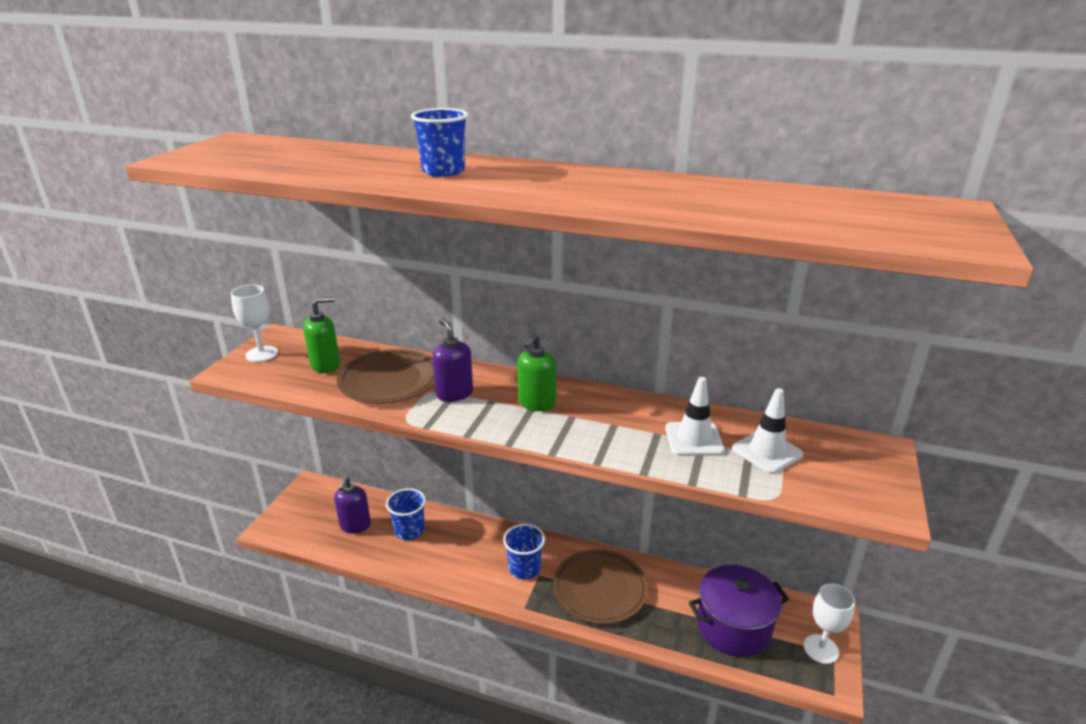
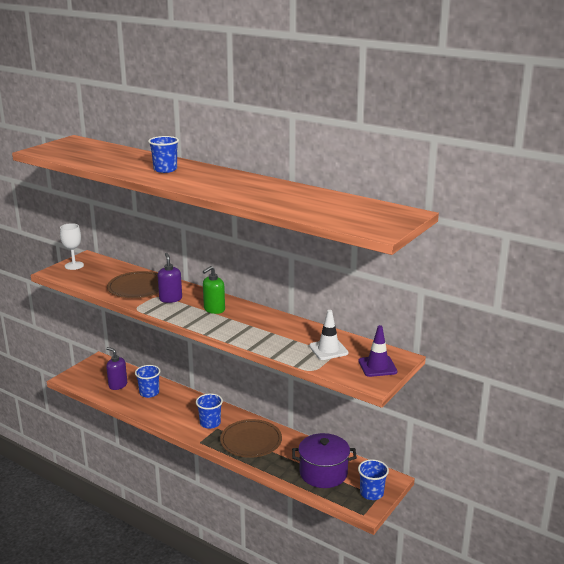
camera: 15 degrees right, 5 degrees down
(326, 365) = (107, 276): green soap dispenser -> none
(355, 525) = (117, 385): purple soap dispenser -> purple soap dispenser turned 105 degrees clockwise
(694, 439) = (291, 338): white traffic cone -> none
(821, 649) = (371, 493): white goblet -> blue cup
(866, 472) = (377, 366): none -> purple traffic cone

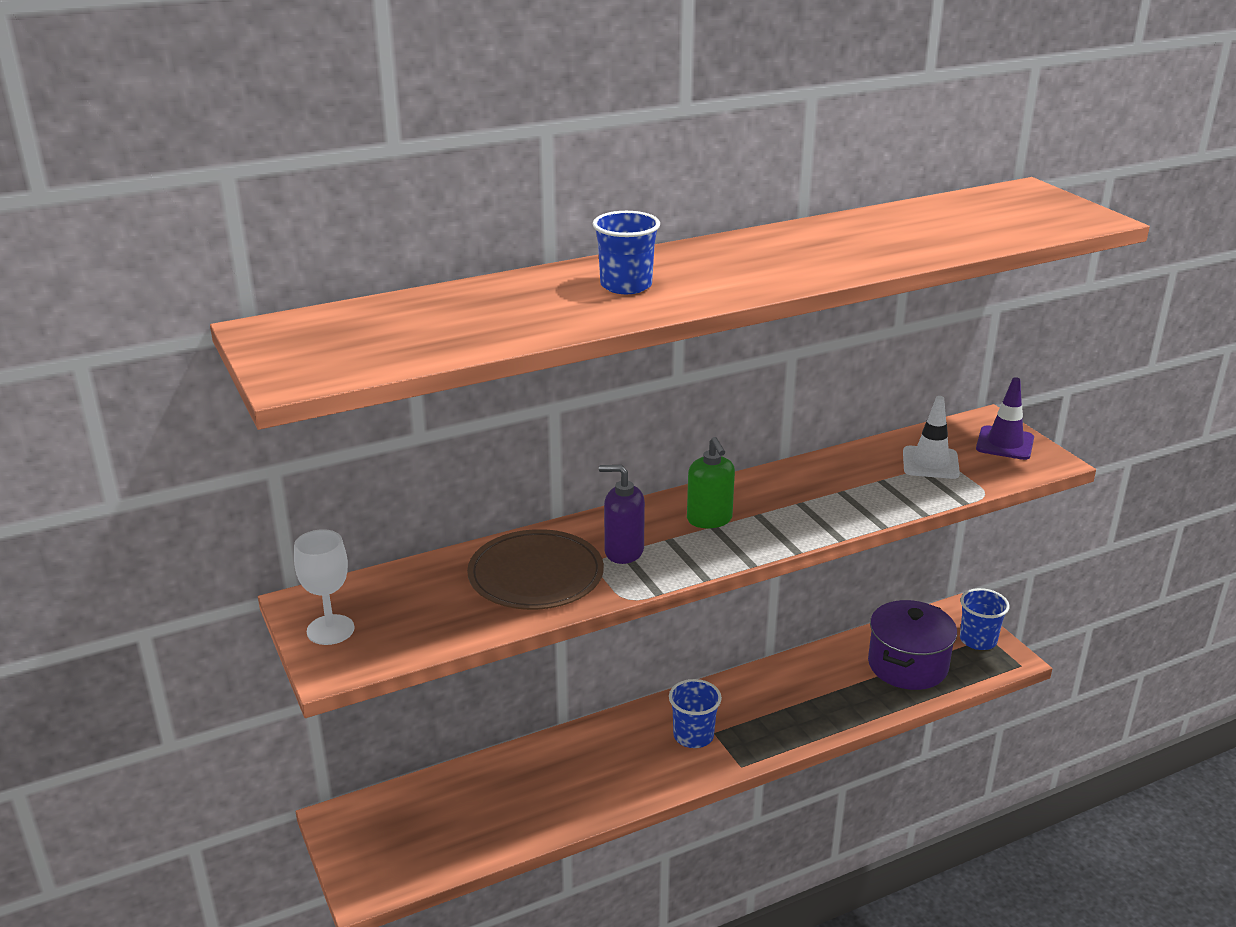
camera: 60 degrees left, 5 degrees up
(117, 385) = (464, 817): purple soap dispenser -> none
(149, 393) = (531, 781): blue cup -> none
(251, 441) = (778, 707): brown plate -> none

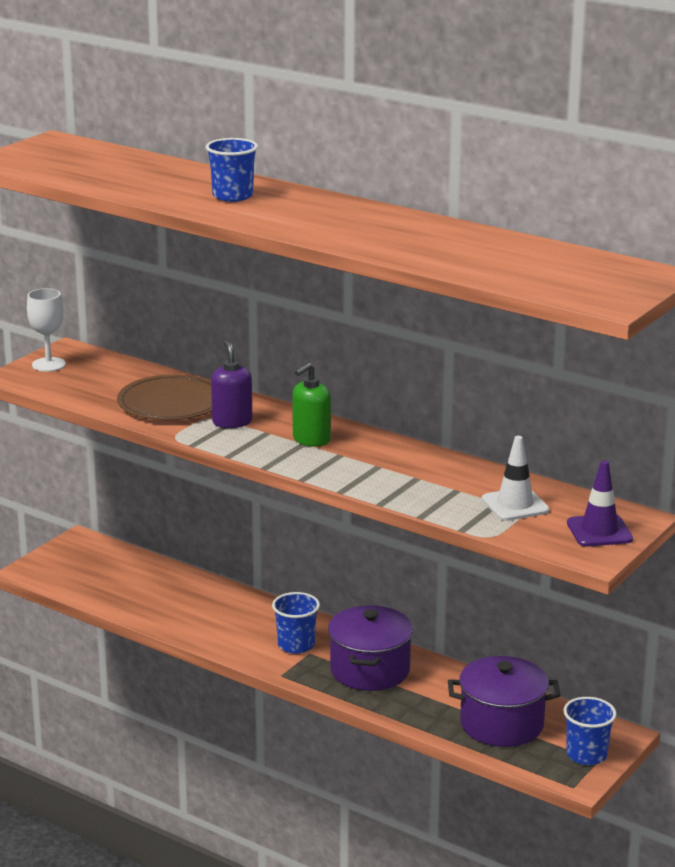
camera: 60 degrees right, 5 degrees down
(771, 706) = (370, 670): none -> purple pot

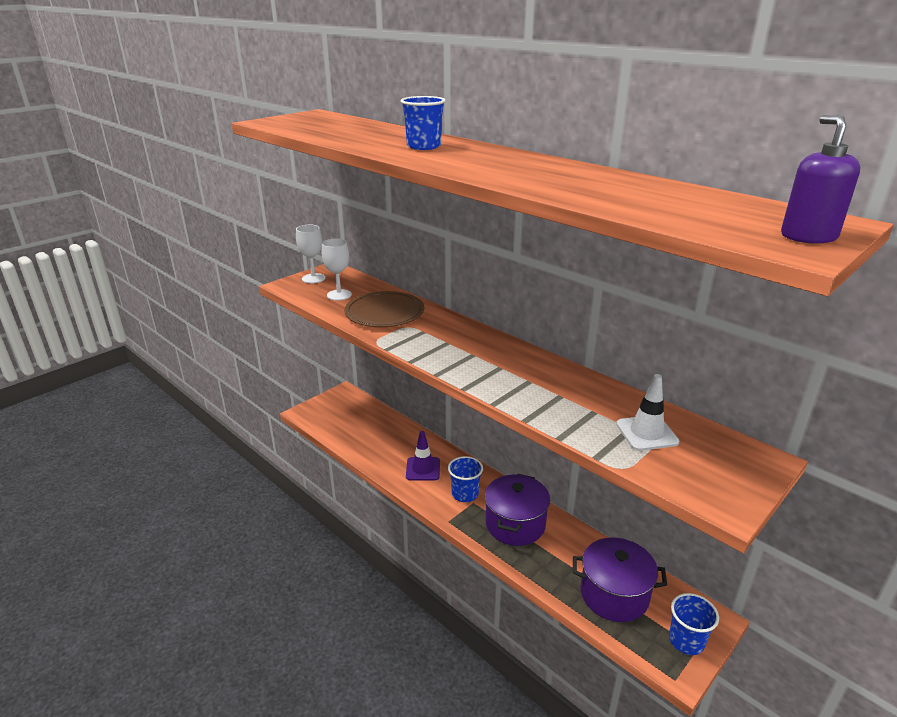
camera: 10 degrees right, 5 degrees up
(97, 384) = (339, 295): none -> white goblet
(232, 422) = (423, 331): purple soap dispenser -> purple soap dispenser (808, 236)
(311, 440) = (480, 352): green soap dispenser -> none
(599, 531) = (730, 473): purple traffic cone -> purple traffic cone (423, 469)

